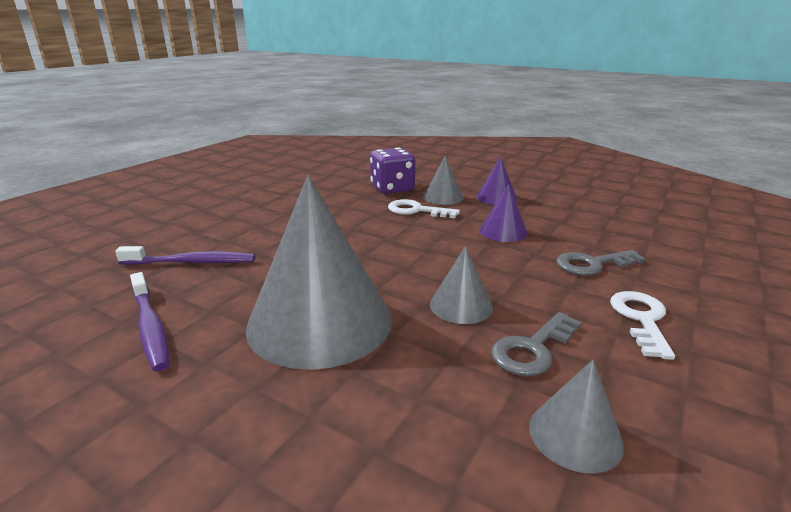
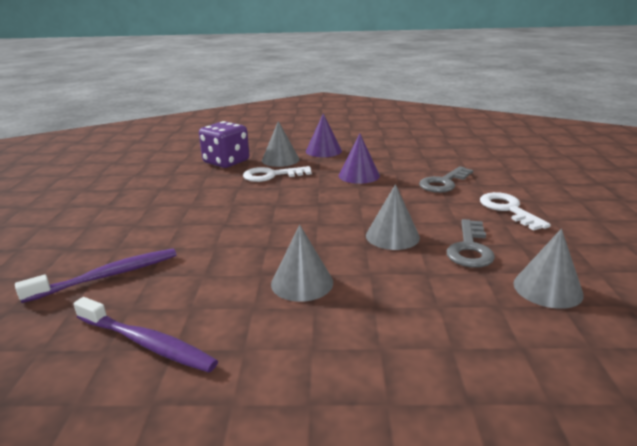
camera: 30 degrees left, 0 degrees up
(320, 322) = (302, 283): grey cone -> grey cone, size x0.46

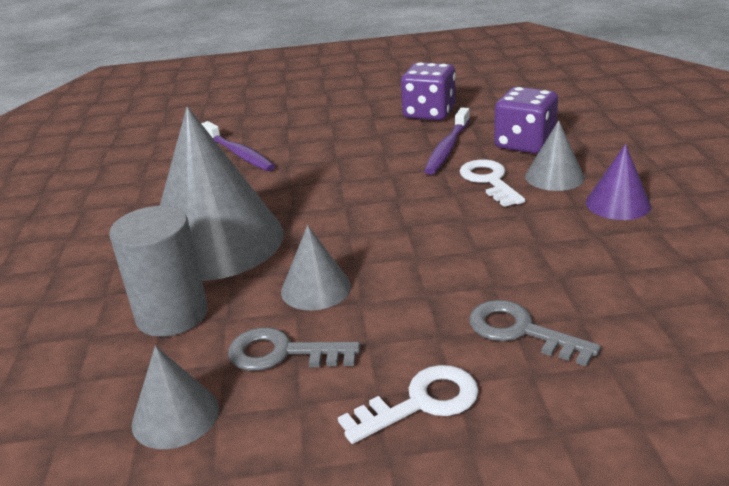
camera: 85 degrees right, 5 degrees up
(133, 184) = (429, 113): none -> purple dice
(147, 343) = (144, 192): purple toothbrush -> purple toothbrush (447, 148)
(302, 283) = (215, 241): grey cone -> grey cone, size x2.17
(359, 175) = (519, 246): purple cone -> none
(422, 299) = (172, 315): none -> grey cylinder

